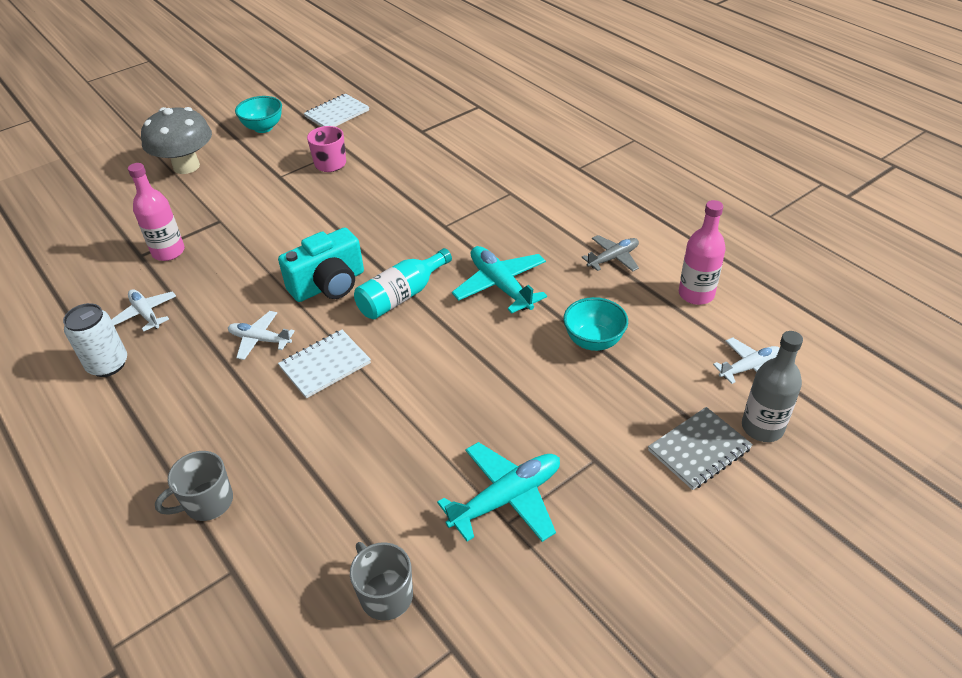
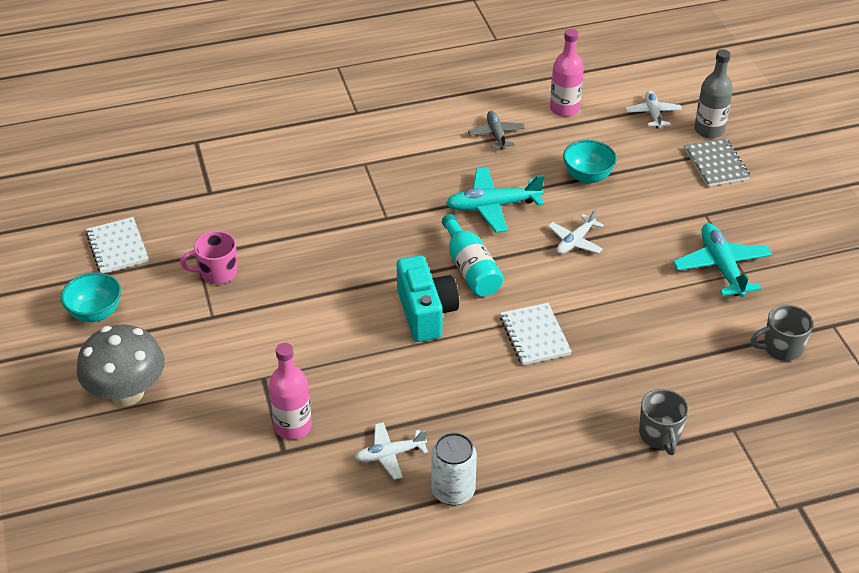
camera: 70 degrees left, 0 degrees up
(260, 340) = (478, 373): white plane -> white plane (575, 241)

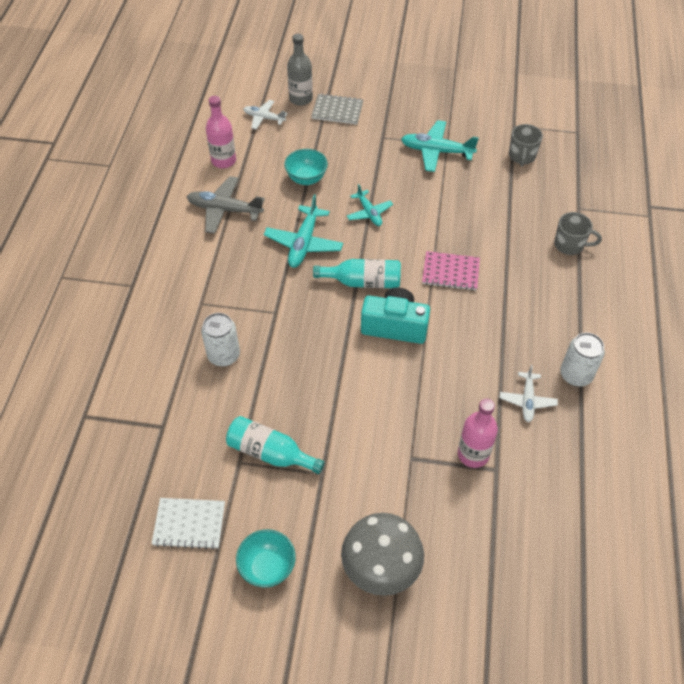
camera: 65 degrees left, 10 degrees up
(217, 273) = (270, 453): pink mug -> turquoise bottle
(311, 201) = (224, 355): none -> white can
(496, 134) = (224, 210): grey plane -> grey plane, size x1.59
(535, 336) = (450, 272): white notebook -> pink notebook
(575, 241) = (369, 213): white plane -> turquoise plane

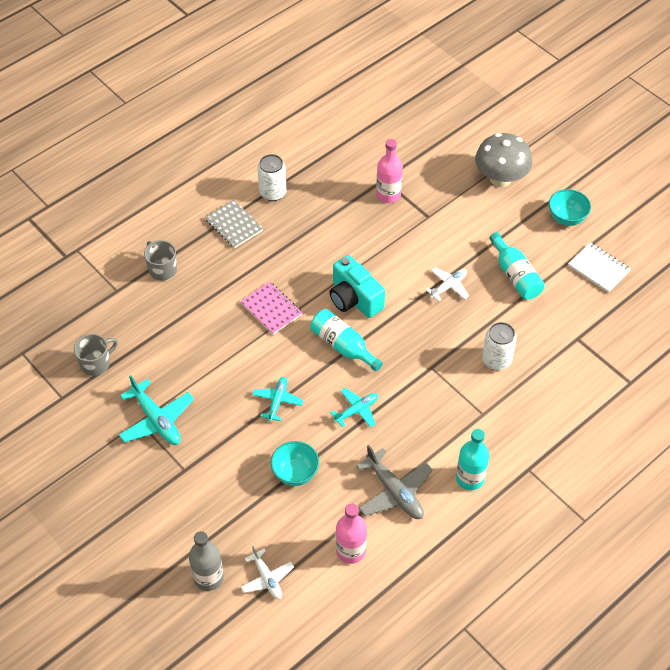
camera: 140 degrees left, 0 degrees up
(174, 251) = (470, 478): none -> turquoise bottle
(304, 243) = (357, 410): turquoise plane -> turquoise plane, size x0.63
(337, 111) = (190, 534): grey notebook -> grey notebook (234, 225)
(527, 400) = (321, 199): white plane -> white plane (448, 286)

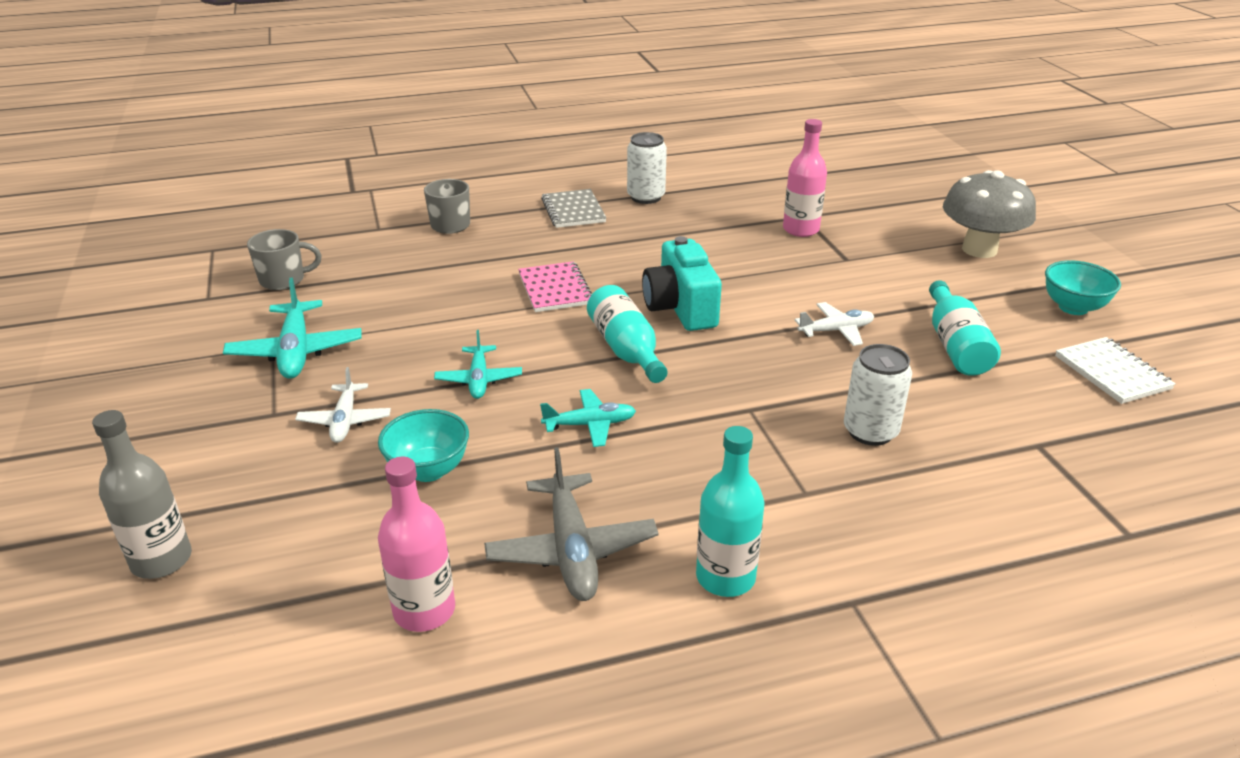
camera: 25 degrees right, 20 degrees down
(267, 578) = (248, 598): white plane -> white plane (345, 420)
(277, 401) = (479, 379): turquoise plane -> turquoise plane turned 135 degrees clockwise

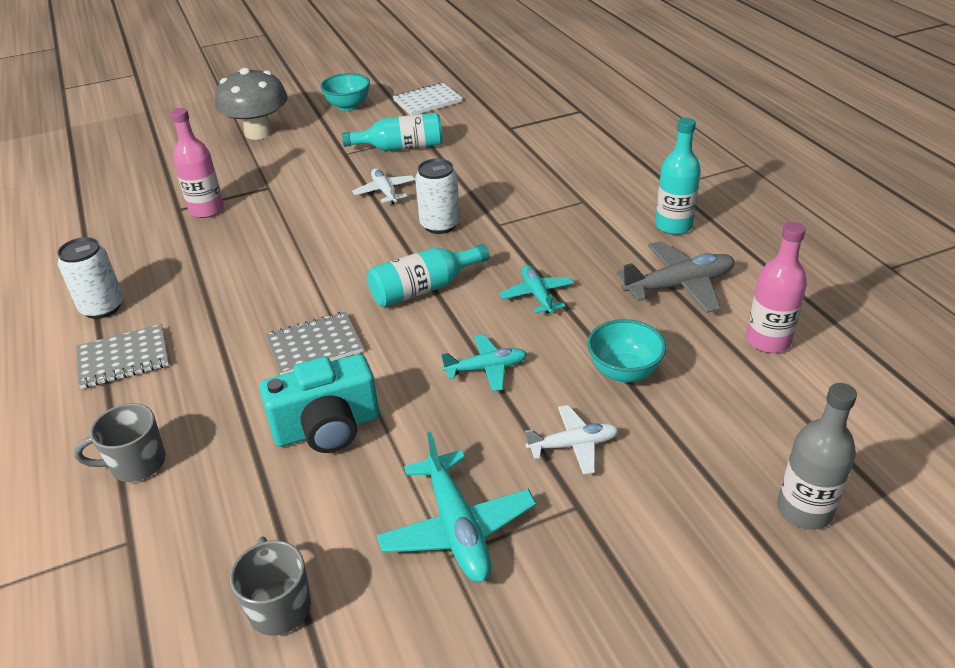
camera: 95 degrees left, 5 degrees up
(296, 351) = (457, 528): turquoise plane -> turquoise plane turned 90 degrees clockwise
(555, 289) = (315, 345): pink notebook -> grey notebook
(680, 308) = (352, 265): turquoise camera -> turquoise camera (327, 428)
(870, 431) = (511, 179): white can -> white can (440, 225)

